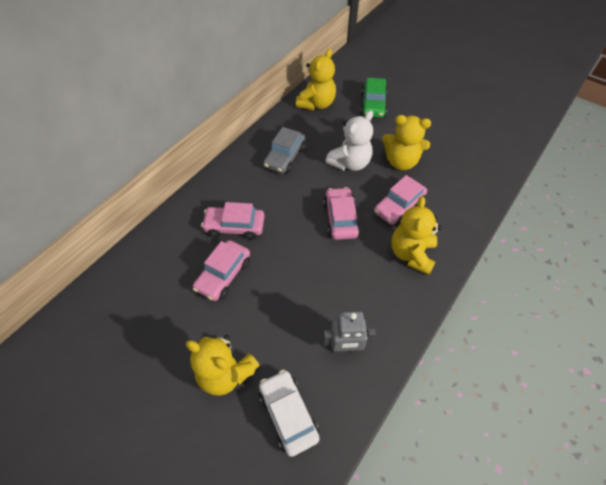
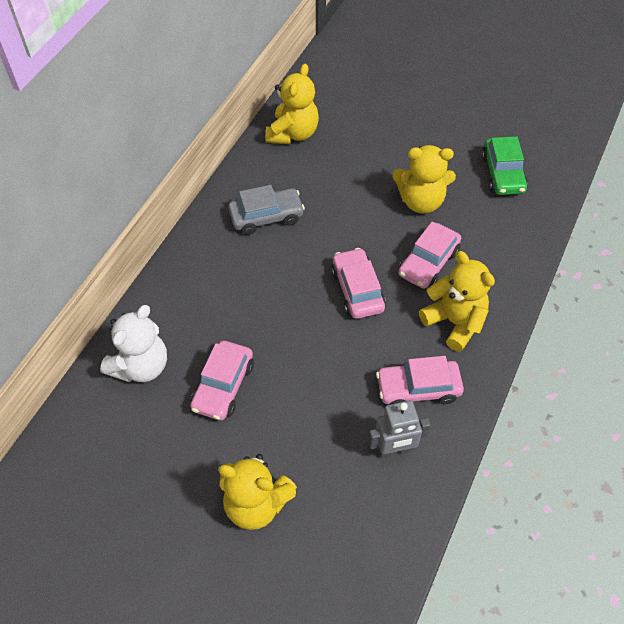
camera: 10 degrees left, 0 degrees up
(234, 227) = (222, 321): pink car -> pink car (418, 389)
(285, 157) = (266, 216): grey car -> grey car turned 120 degrees counterclockwise
(288, 414) = (342, 537): white car -> none
(350, 163) = (354, 213): white teddy bear -> white teddy bear (141, 366)
(373, 105) = (370, 125): green car -> green car (502, 174)
(411, 254) = (454, 322): yellow teddy bear -> yellow teddy bear turned 135 degrees clockwise

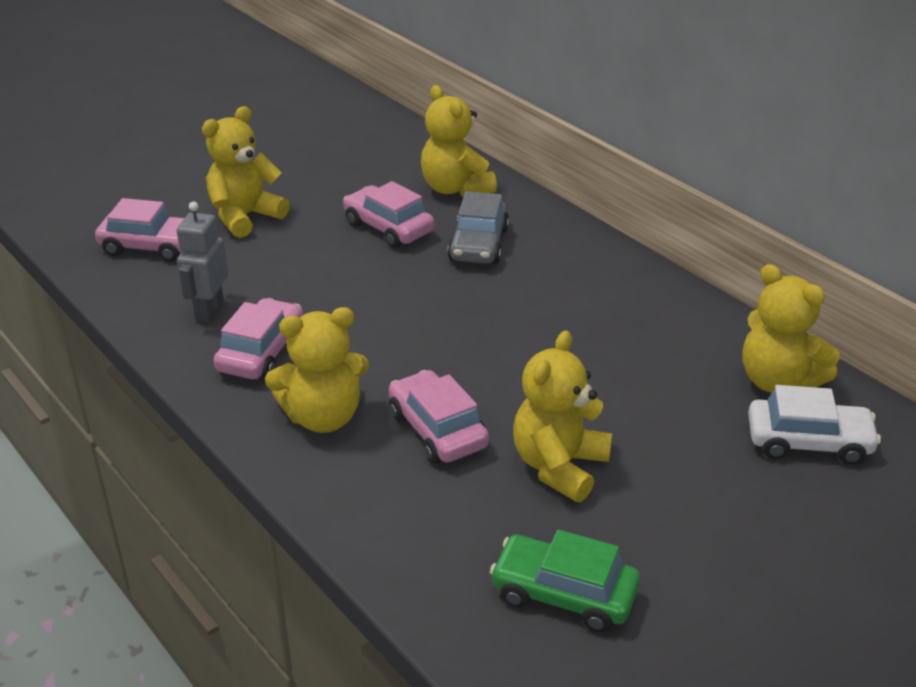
camera: 115 degrees right, 20 degrees down
(141, 366) = (455, 188): white teddy bear -> yellow teddy bear
(266, 216) = (616, 314): grey car -> grey car (478, 244)
(338, 114) = (808, 442): none -> white car
(357, 290) = (440, 352): pink car -> pink car (151, 246)

